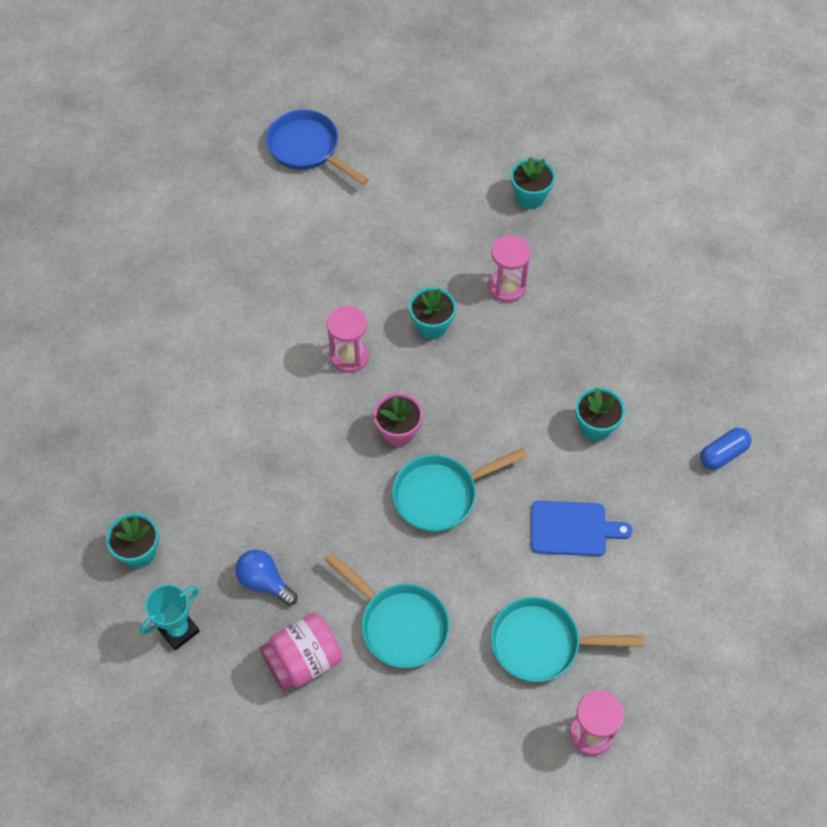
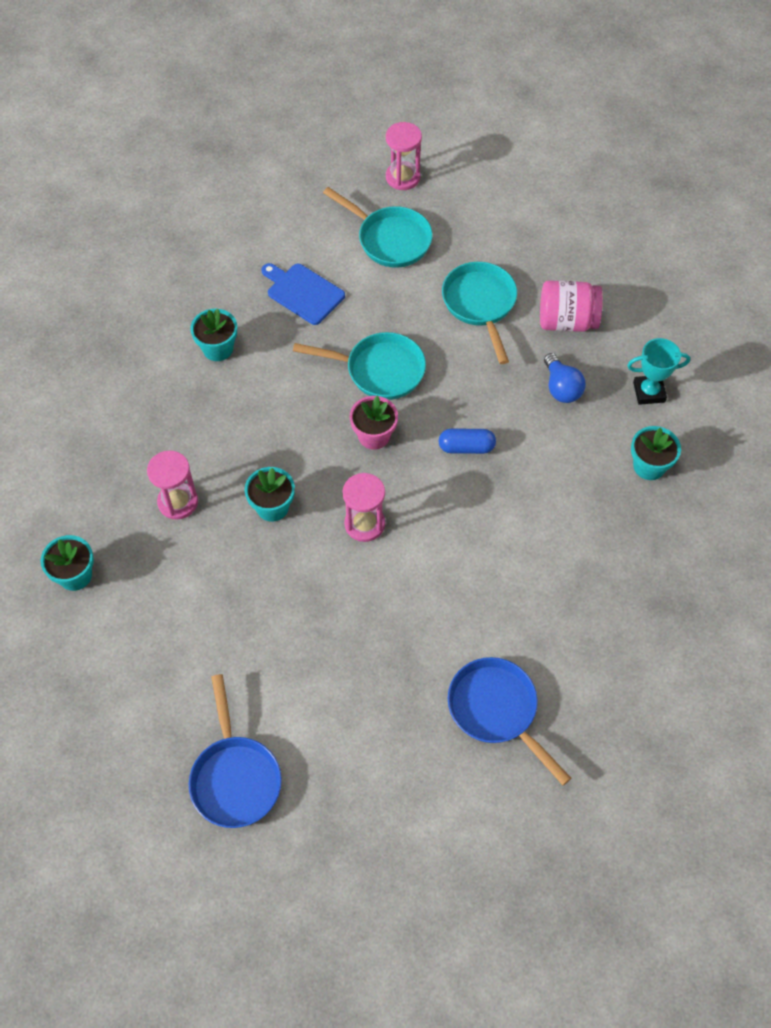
camera: 145 degrees left, 0 degrees up
(154, 285) = (497, 711): none -> blue pan
(723, 454) = (146, 276): blue capsule -> blue capsule (466, 447)

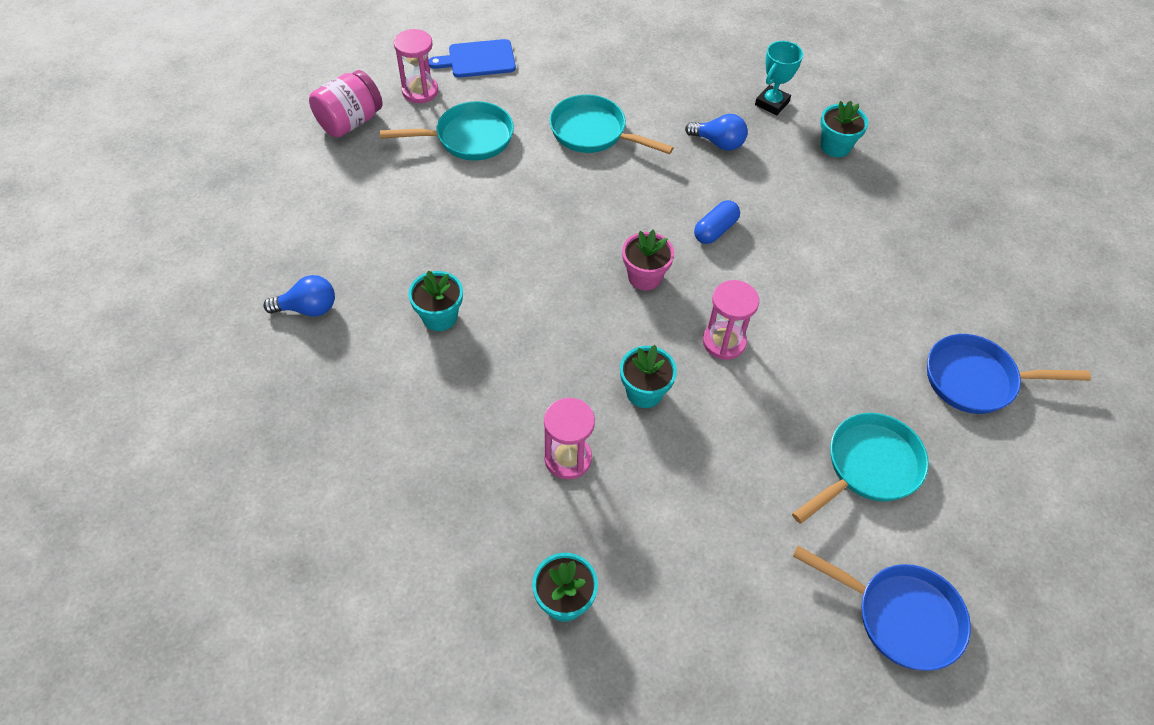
camera: 50 degrees left, 5 degrees down
(154, 277) = (308, 308): none -> blue light bulb
(303, 292) = (453, 223): blue cutting board -> blue cutting board (478, 59)
(379, 370) = (585, 230): turquoise pan -> turquoise pan (868, 467)
(567, 321) = (663, 100): pink jar -> pink jar (350, 122)

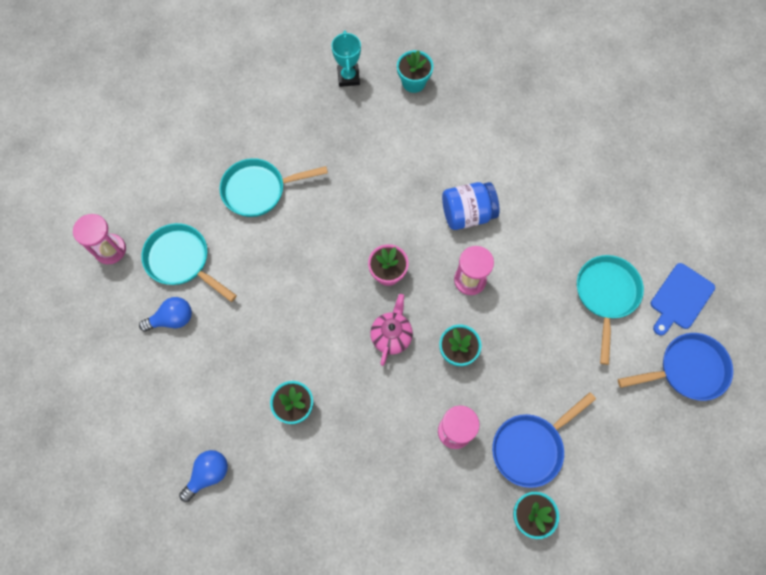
camera: 40 degrees left, 15 degrees up
(350, 122) = (87, 314): pink jar -> none
(468, 138) = (182, 261): turquoise pan -> turquoise pan turned 90 degrees counterclockwise
(478, 59) = (124, 190): blue cutting board -> blue cutting board (680, 298)
(592, 329) = (391, 336): none -> pink teapot
(715, 230) = (398, 204): blue capsule -> none
(718, 143) = (343, 135): blue light bulb -> blue light bulb (172, 319)
(780, 285) = (467, 214): none -> blue jar
(976, 380) = (614, 191): blue pan -> blue pan (531, 447)

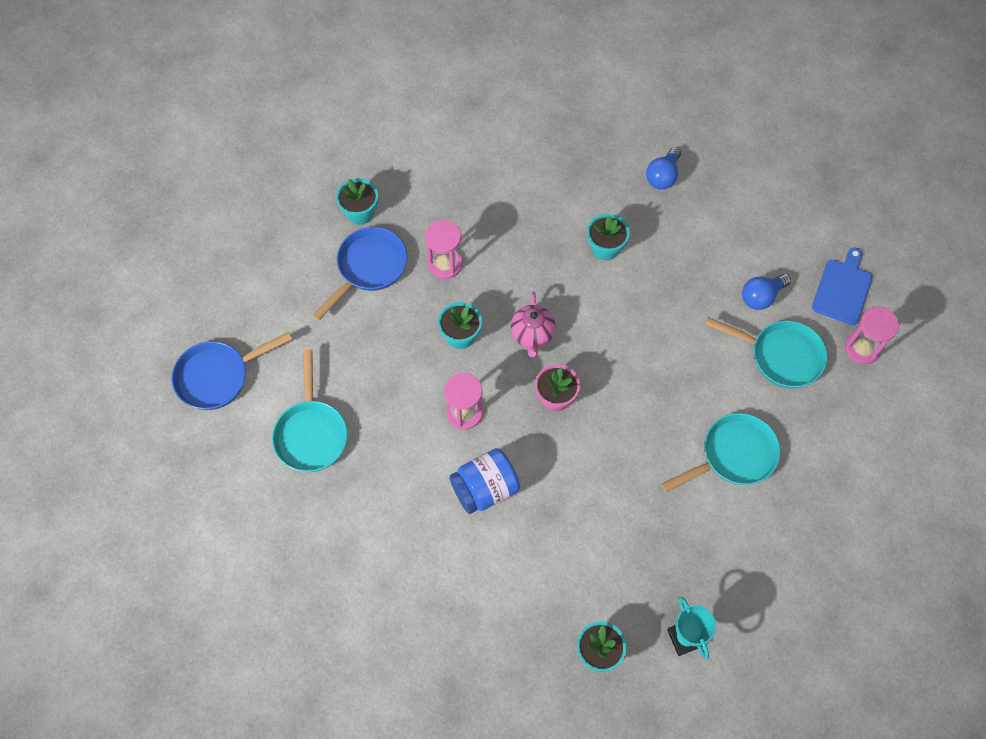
camera: 165 degrees right, 5 degrees down
(680, 298) = (228, 450): blue cutting board -> blue cutting board (842, 289)

